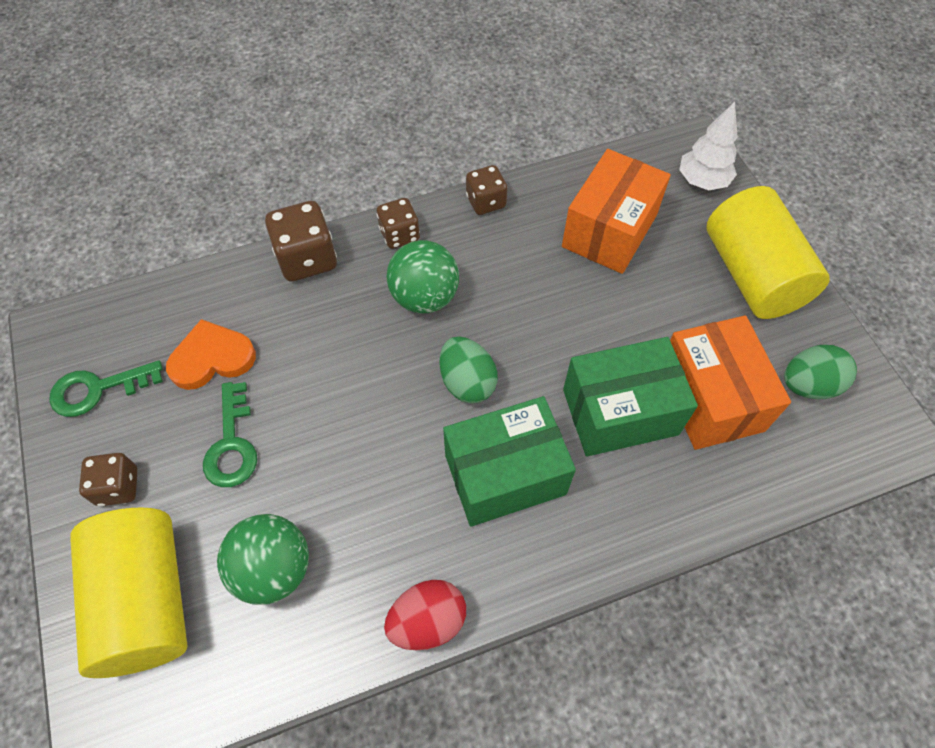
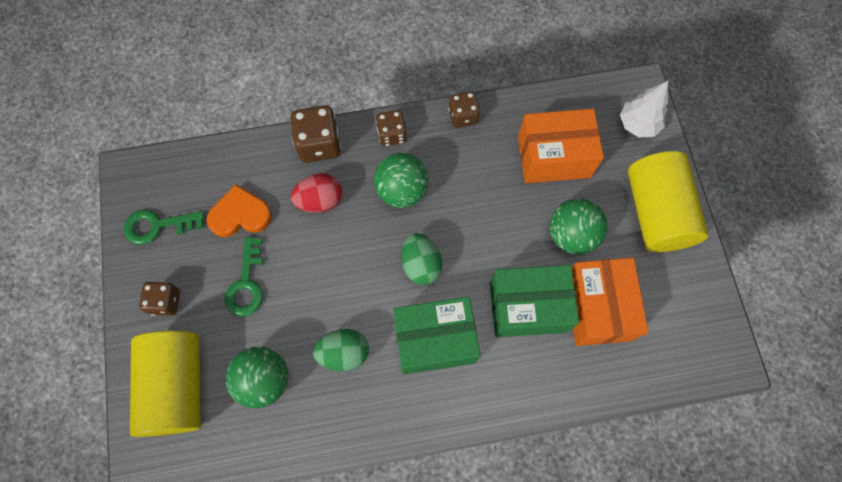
camera: 10 degrees right, 10 degrees up
(427, 621) = (362, 435): red egg -> red egg (320, 200)
(609, 230) = (554, 157): orange box -> orange box turned 45 degrees clockwise
(654, 316) = (571, 235): none -> green ball
(808, 385) = (674, 310): green egg -> green egg (344, 353)

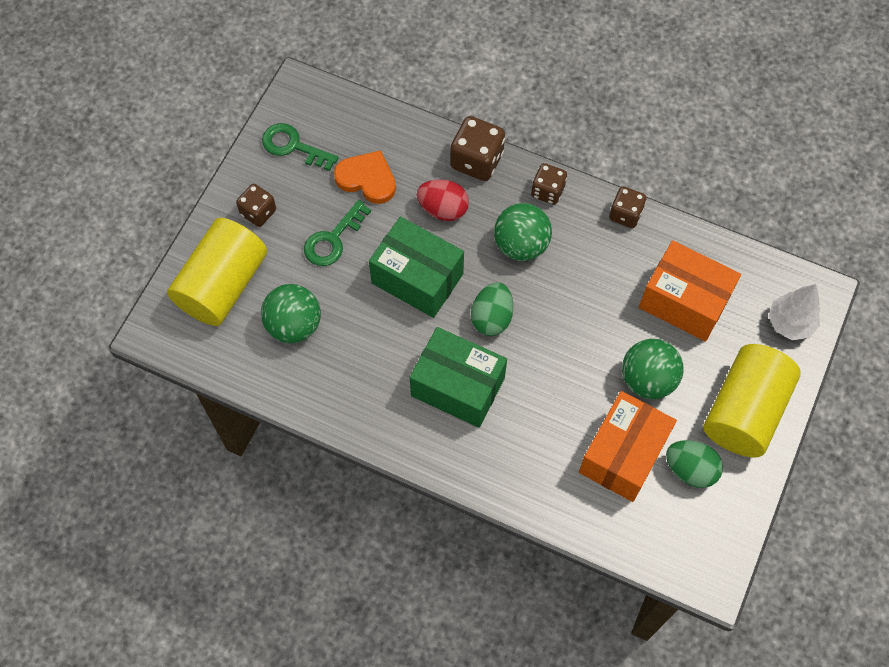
camera: 35 degrees right, 5 degrees down
(344, 353) = (374, 346): green egg -> green egg (690, 469)
(528, 307) = (560, 413): green box -> green box (417, 278)

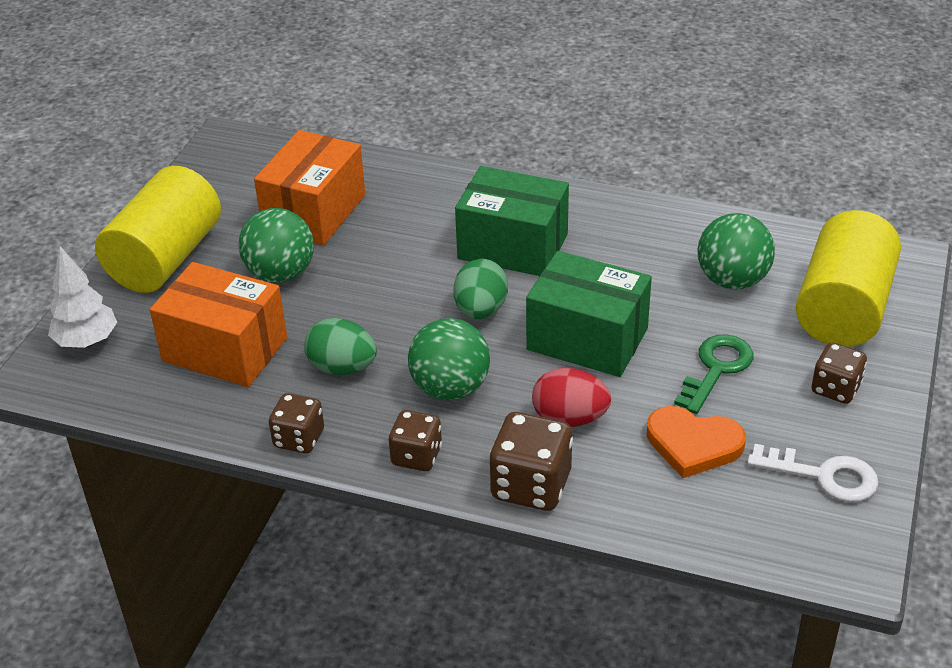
camera: 175 degrees right, 25 degrees down
(293, 146) = (824, 476): green key -> white key
(690, 469) = (238, 208): green egg -> green egg (342, 368)

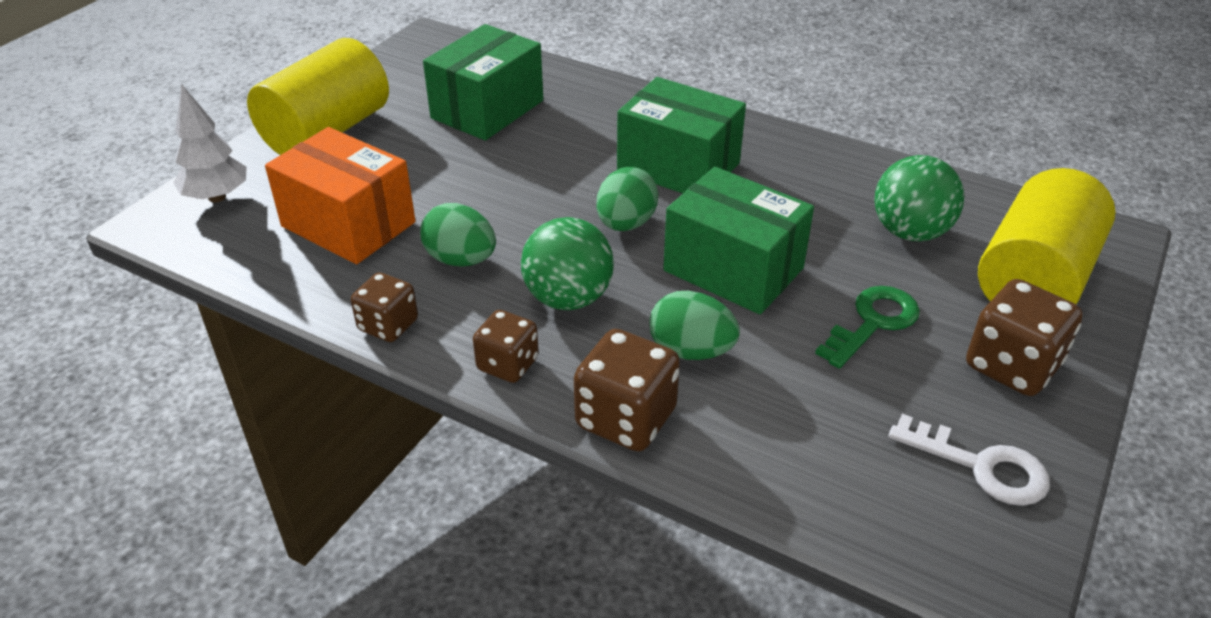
camera: 10 degrees right, 0 degrees up
(280, 274) = (432, 161): green ball -> none
(314, 212) = (487, 109): orange box -> green box
(569, 418) = (691, 351): red egg -> green egg
(693, 444) = (828, 402): orange heart -> none
(835, 388) = (1012, 366): brown dice -> brown dice, size x1.55

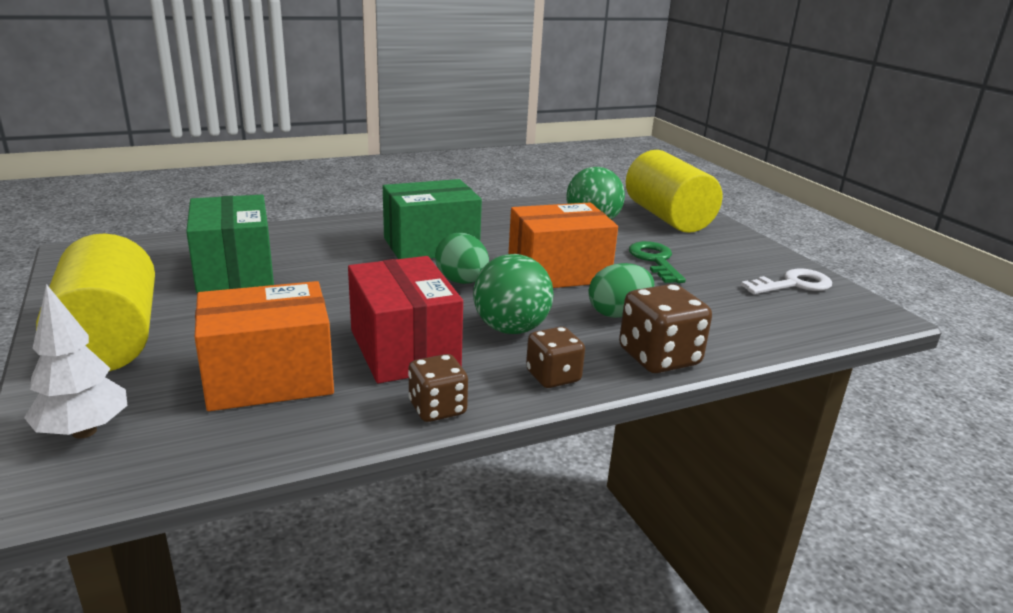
camera: 55 degrees left, 15 degrees down
(461, 260) = (404, 349): green egg -> red box
(733, 269) = (558, 272): green box -> orange box
(1012, 366) = (726, 248): brown dice -> none

